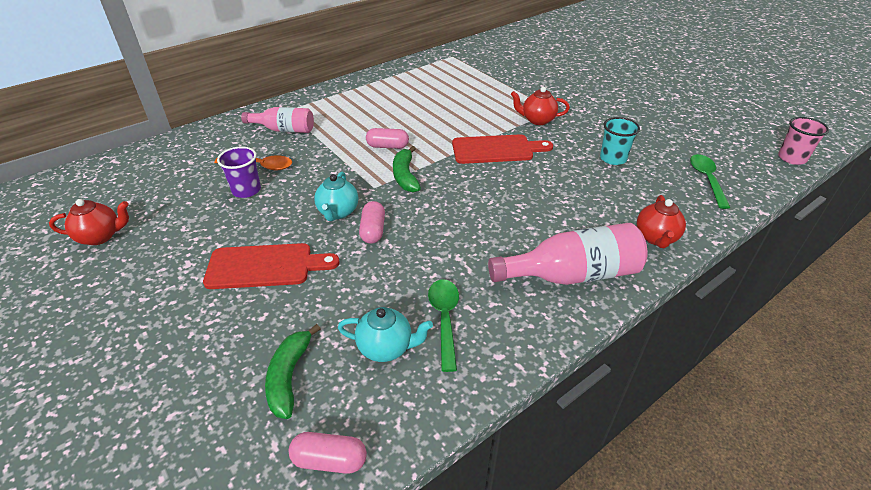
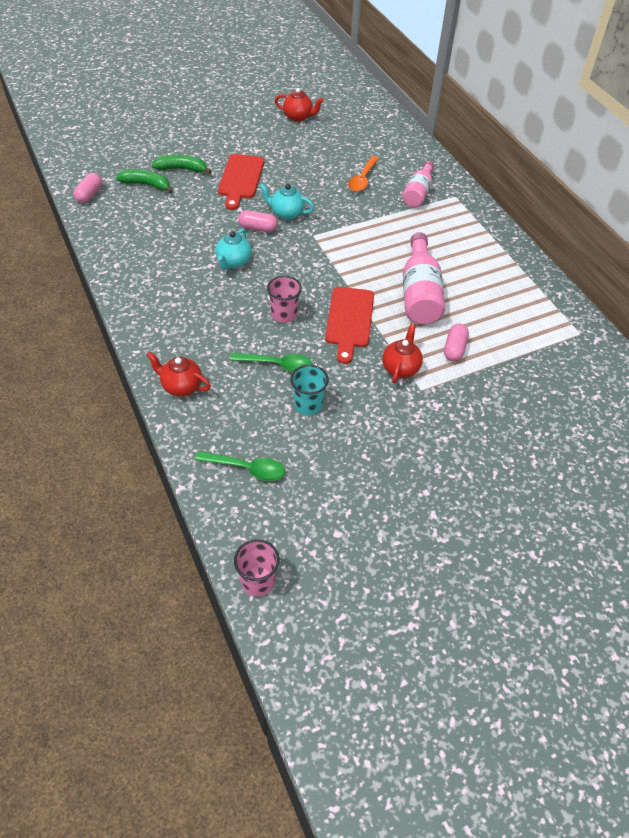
camera: 100 degrees right, 10 degrees up
(100, 236) = (298, 117): red teapot -> red teapot turned 75 degrees counterclockwise
(246, 190) = (330, 172): purple cup -> none
(386, 347) = (147, 221): turquoise teapot -> turquoise teapot (233, 262)
(387, 146) = (374, 250): pink capsule -> pink capsule (454, 349)
(405, 176) = (323, 254): green banana -> green banana (182, 169)
(444, 319) = (156, 248): green spoon -> green spoon (277, 365)
(511, 188) = (284, 314): none -> pink cup
(572, 275) = (165, 319): pink bottle -> pink bottle (419, 294)

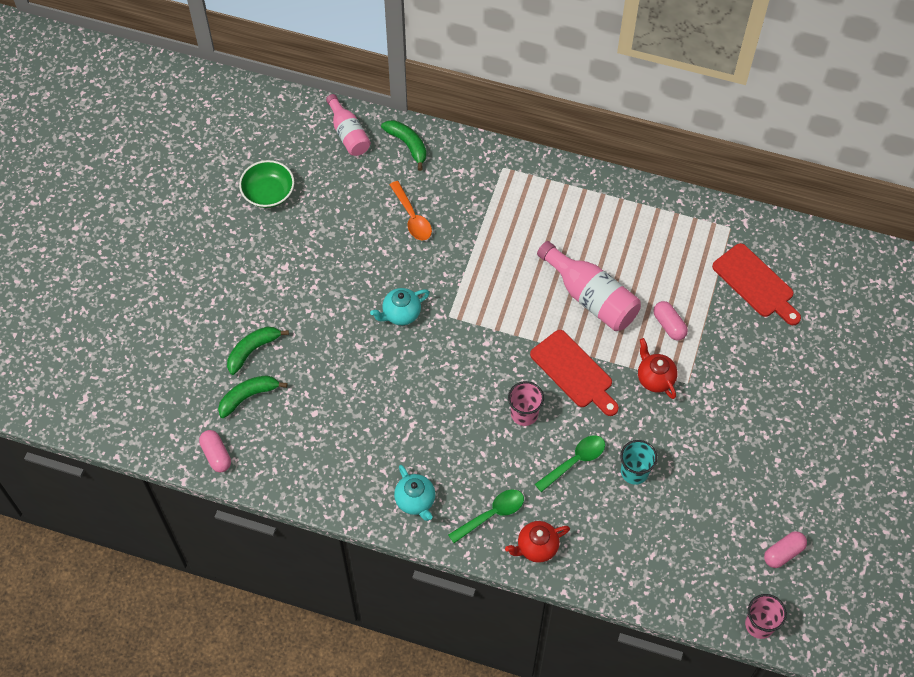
camera: 45 degrees left, 10 degrees up
(233, 262) = (426, 403): turquoise teapot -> turquoise teapot (415, 501)
(240, 179) = (316, 313): red cutting board -> red cutting board (755, 283)
(246, 468) = (658, 560): green spoon -> green spoon (491, 514)
(258, 228) = (399, 351): pink capsule -> pink capsule (783, 553)
(298, 117) = (268, 193): red teapot -> green bowl
(410, 149) = (408, 145): none -> green banana
(418, 193) = (472, 191): pink bottle -> pink bottle (348, 134)

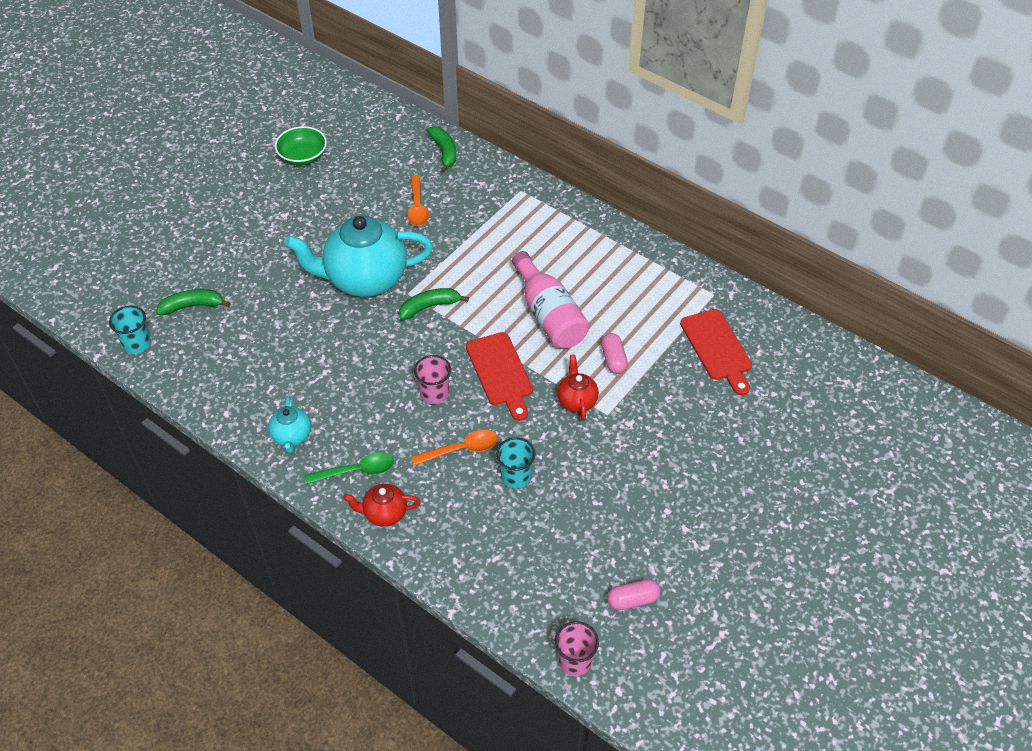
camera: 20 degrees right, 10 degrees down
(216, 455) = (137, 344): pink capsule -> turquoise cup
(253, 350) = (218, 271): green banana -> green banana (429, 307)
(348, 134) = (397, 131): pink bottle -> none
(401, 314) = (365, 279): turquoise teapot -> turquoise teapot, size x2.18
(574, 461) = (461, 449): green spoon -> orange spoon

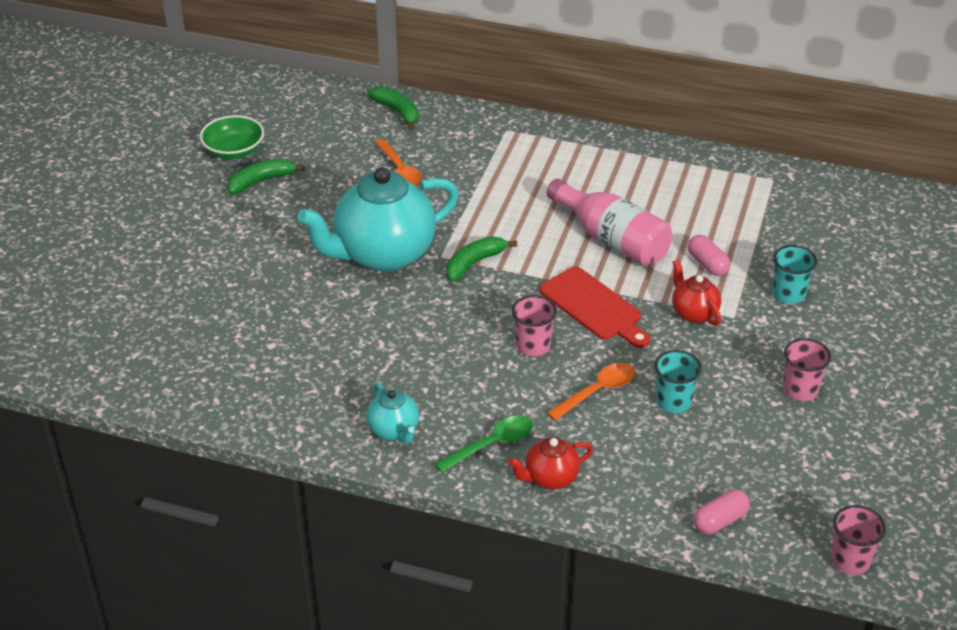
camera: 20 degrees left, 10 degrees down
(137, 344) = (144, 385): turquoise cup -> turquoise cup (788, 294)
(192, 306) = (190, 329): green banana -> green banana (261, 181)
(623, 497) = (800, 390): none -> pink cup
(632, 600) = (873, 484): pink capsule -> pink capsule (720, 521)
(717, 348) = (808, 227): red cutting board -> none

